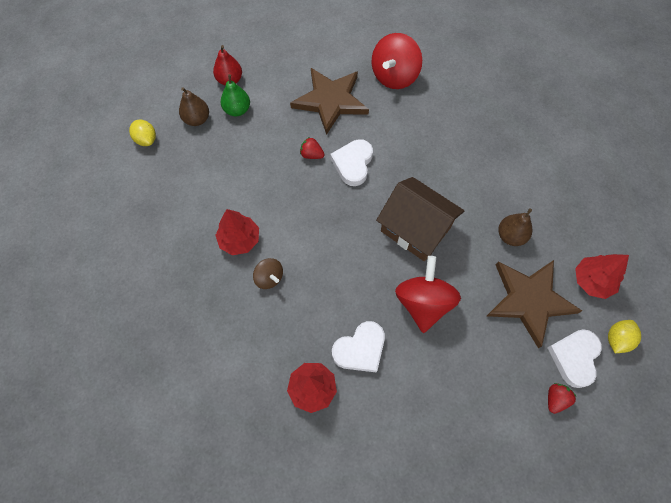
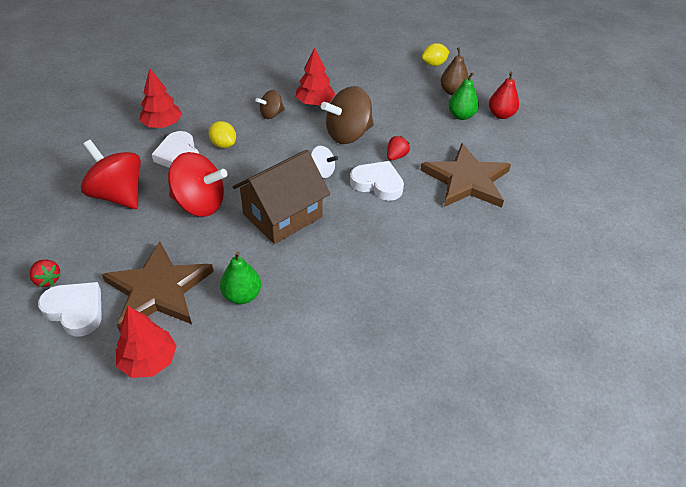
camera: 100 degrees right, 20 degrees down
(288, 199) = (348, 134): none -> brown spinning top
(349, 210) = (322, 172): none -> white spinning top
(394, 76) = (501, 240): red spinning top -> red spinning top (118, 195)
(510, 236) = (242, 295): brown pear -> green pear
(617, 339) = (68, 360): yellow lemon -> yellow lemon (223, 144)

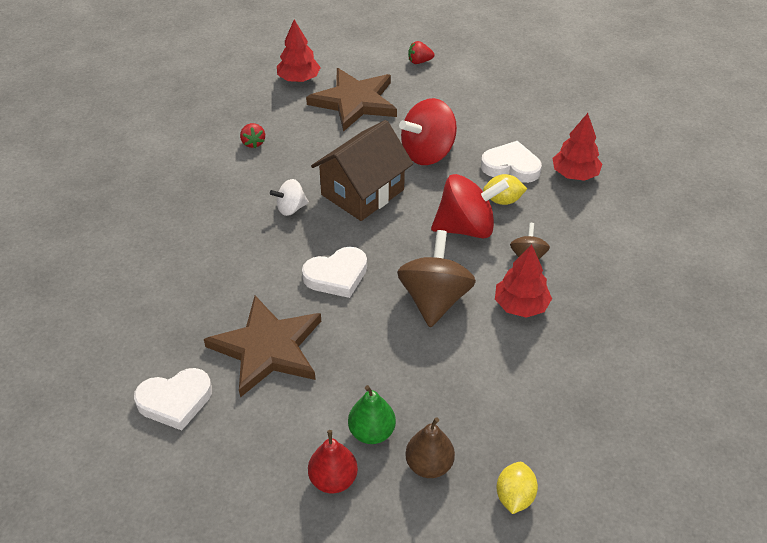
camera: 130 degrees right, 0 degrees up
(75, 310) = (376, 65): white heart -> white heart (175, 401)
(118, 195) = (485, 116): red spinning top -> red spinning top (466, 228)
(242, 295) = (304, 135): green pear -> none
(283, 216) = (362, 192): brown house -> brown house turned 45 degrees clockwise
(322, 172) = (394, 246): white spinning top -> white spinning top (291, 208)
(396, 156) = (361, 316): red strawberry -> red strawberry (253, 143)

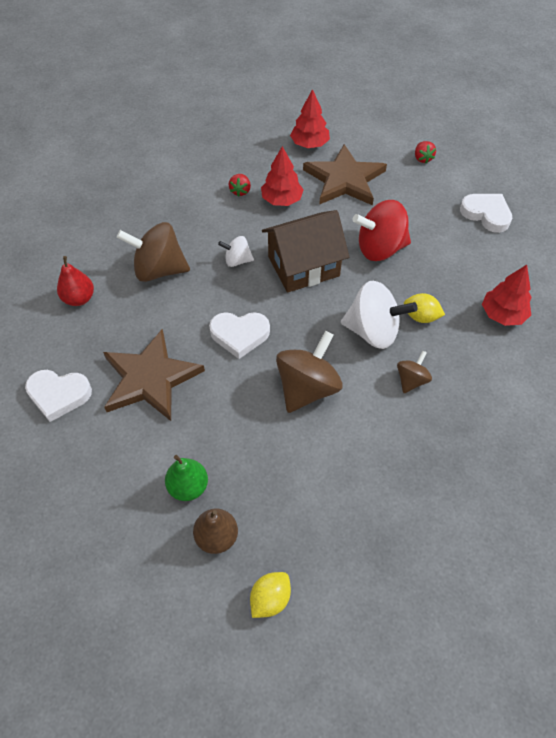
camera: 25 degrees right, 10 degrees up
(211, 243) = (159, 270): none -> brown spinning top
(333, 480) = (135, 515): red pear -> red pear (79, 299)
(419, 61) = (422, 158): red strawberry -> red strawberry turned 120 degrees counterclockwise
(466, 228) = (373, 331): red spinning top -> white spinning top
(511, 166) = (447, 286): white heart -> white heart (486, 214)
(521, 305) = (379, 423): red tree -> red tree (282, 200)

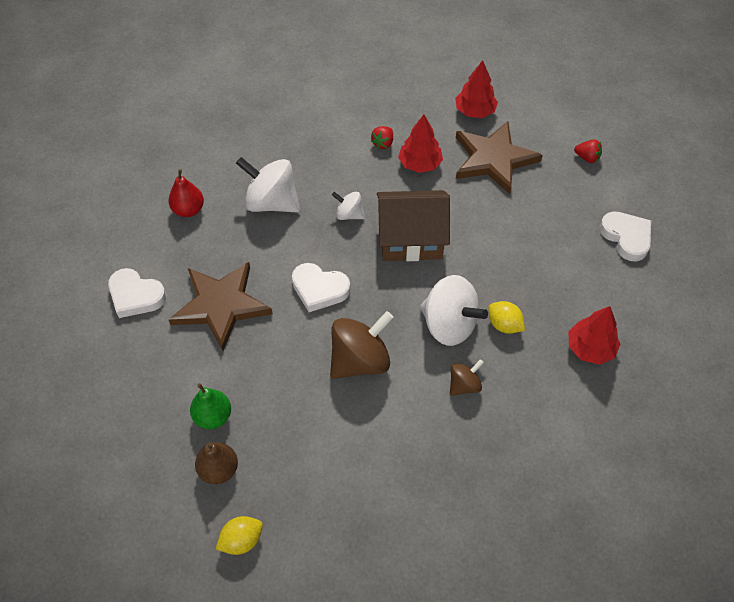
camera: 20 degrees right, 0 degrees up
(159, 270) = (271, 202): brown spinning top -> white spinning top
(380, 248) = (496, 242): red spinning top -> none
(422, 158) = (587, 158): red strawberry -> red strawberry turned 75 degrees counterclockwise

